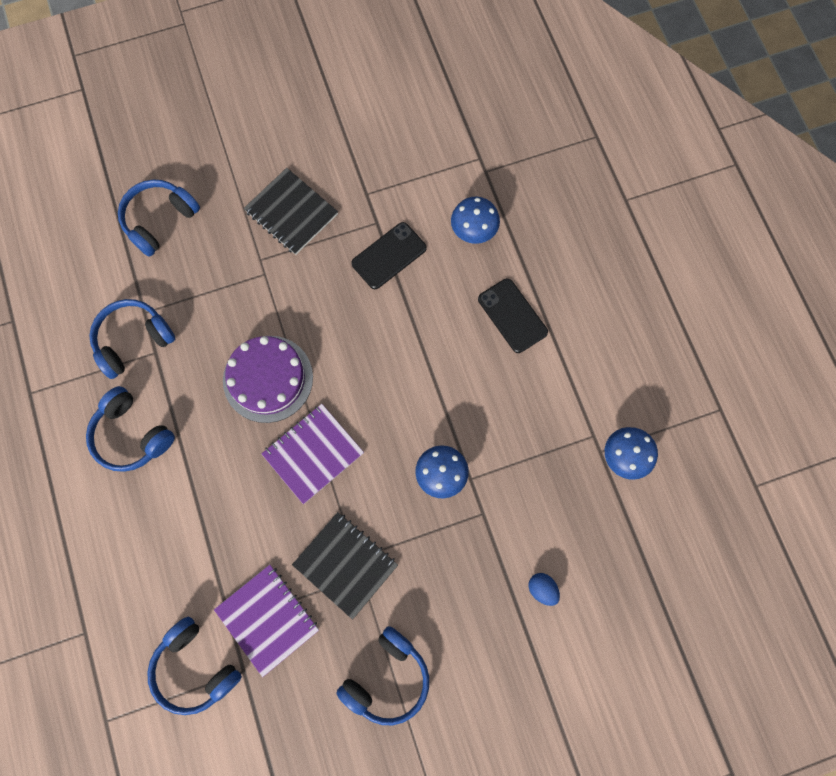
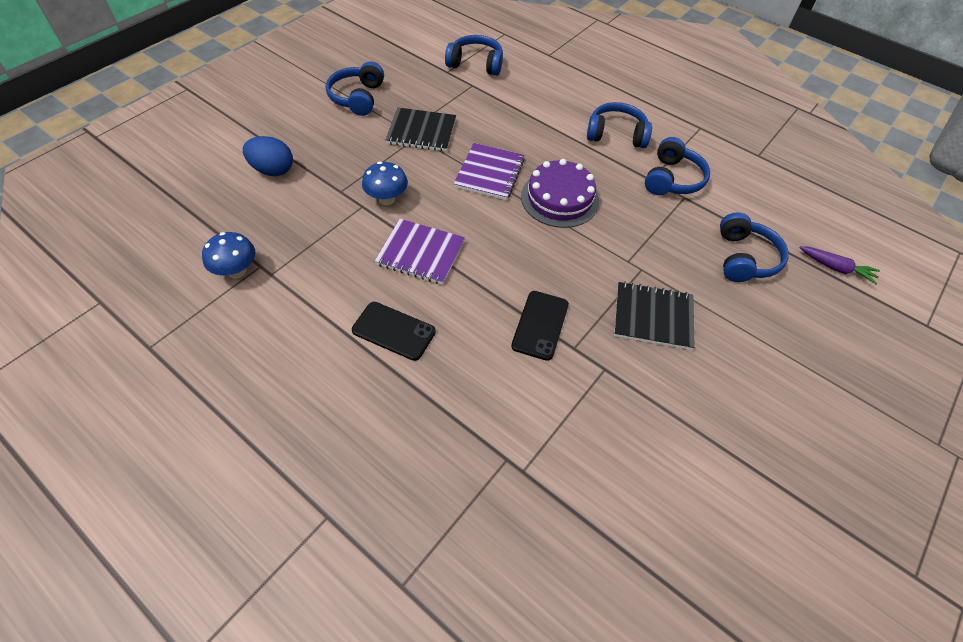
camera: 145 degrees right, 20 degrees down
(92, 168) = (836, 268): none -> purple carrot
(268, 619) = (451, 94): purple notebook -> purple notebook (420, 253)
(473, 231) = (478, 388): blue mushroom -> none
(542, 589) = (273, 170): blue egg -> blue egg, size x1.75

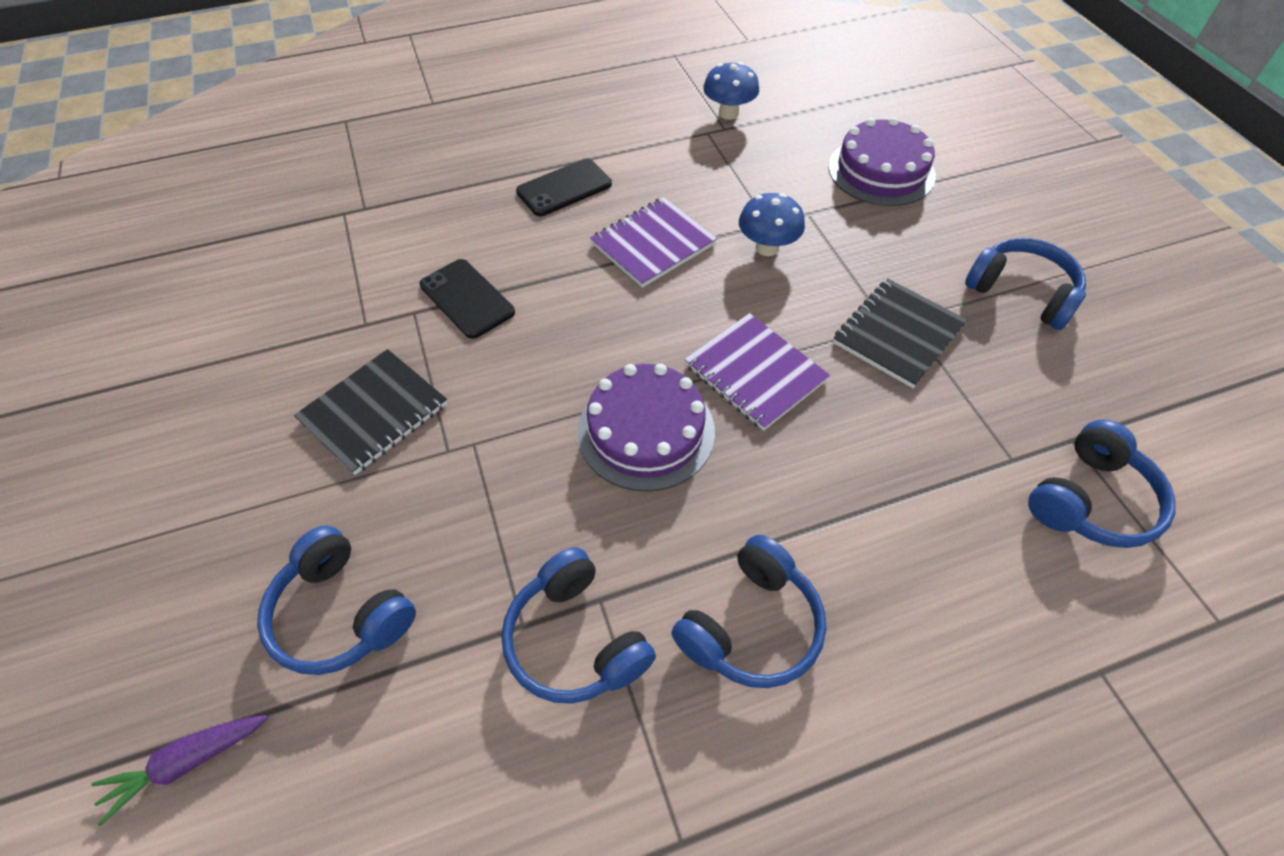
camera: 125 degrees right, 0 degrees up
(273, 170) = (881, 171): blue egg -> purple cake

